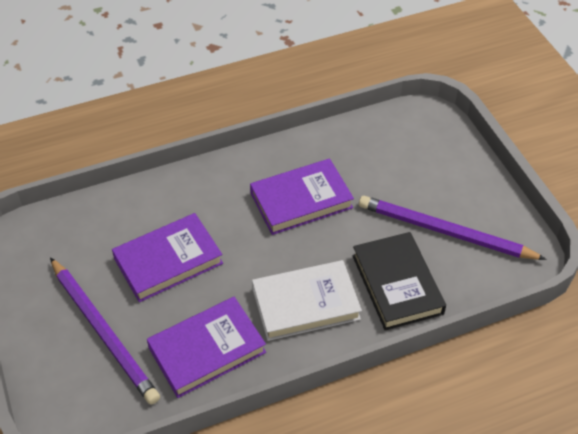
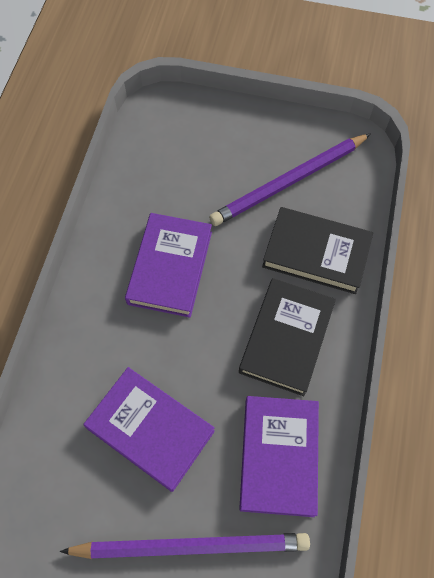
camera: 55 degrees left, 15 degrees up
(168, 261) = (150, 430): purple book -> purple book turned 60 degrees counterclockwise
(305, 304) = (286, 338): white book -> black book

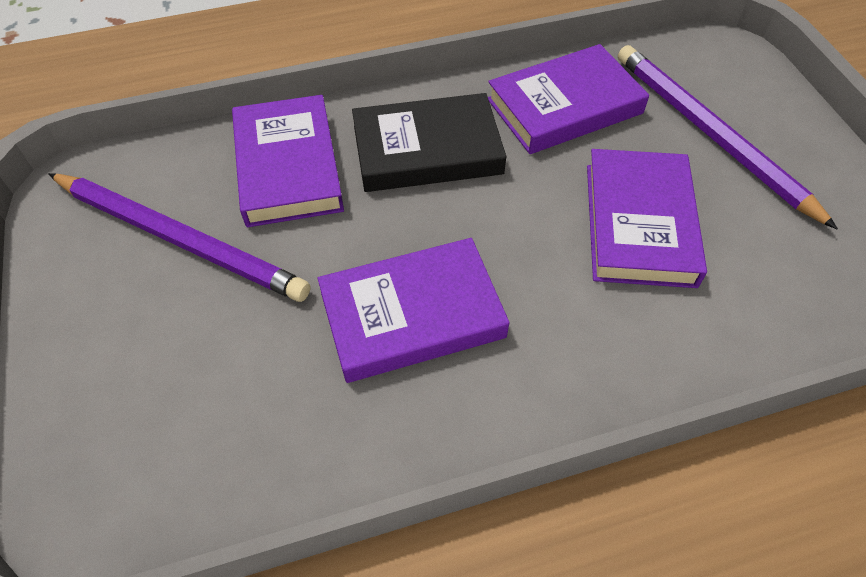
camera: 120 degrees left, 10 degrees down
(316, 253) = (288, 166): black book -> purple book

